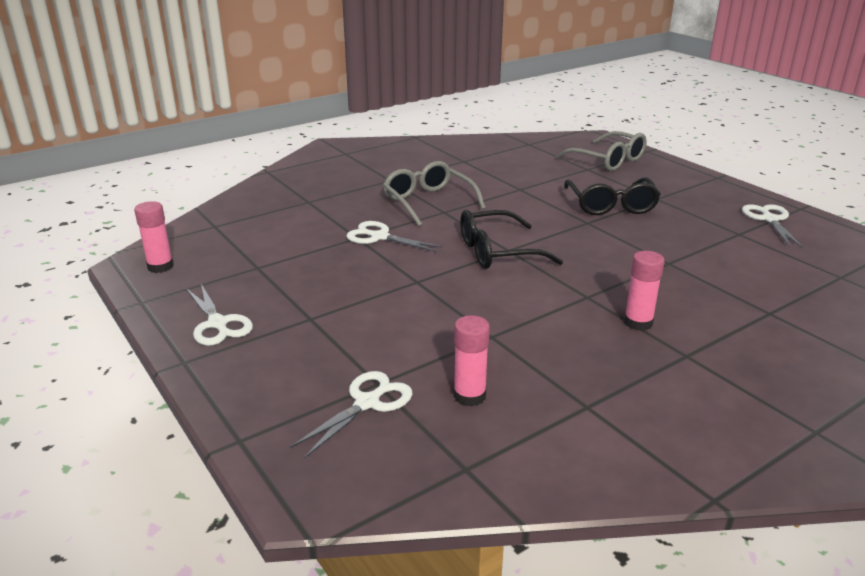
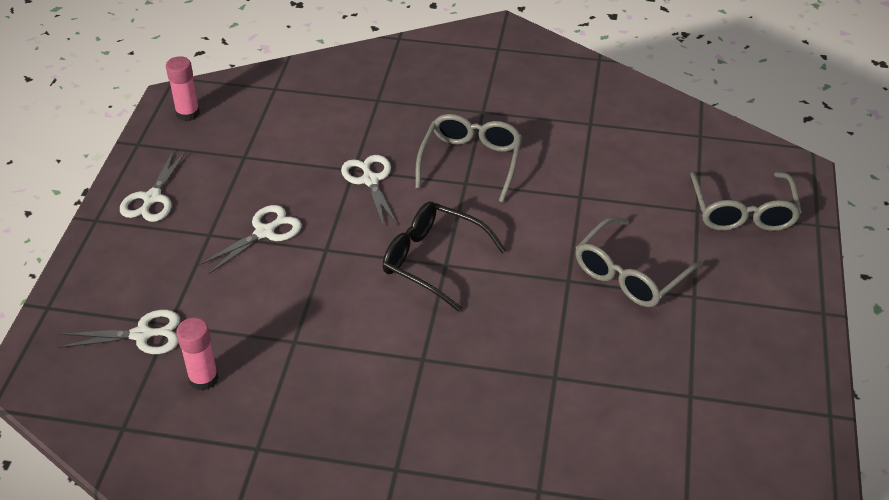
camera: 45 degrees right, 15 degrees up
(611, 205) = (630, 274): black glasses -> grey glasses
(638, 323) = (415, 413): pink glue stick -> none
(769, 219) = (761, 403): white scissors -> white scissors (264, 232)

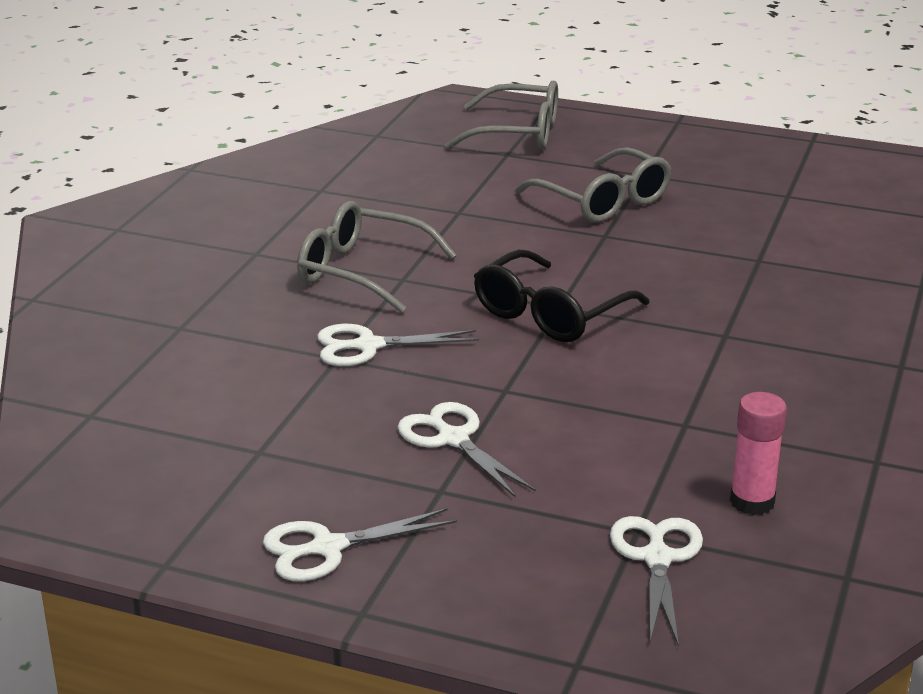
camera: 80 degrees left, 15 degrees down
(152, 198) = (328, 548): white scissors -> white scissors turned 135 degrees clockwise
(188, 113) = (106, 507): pink glue stick -> none

